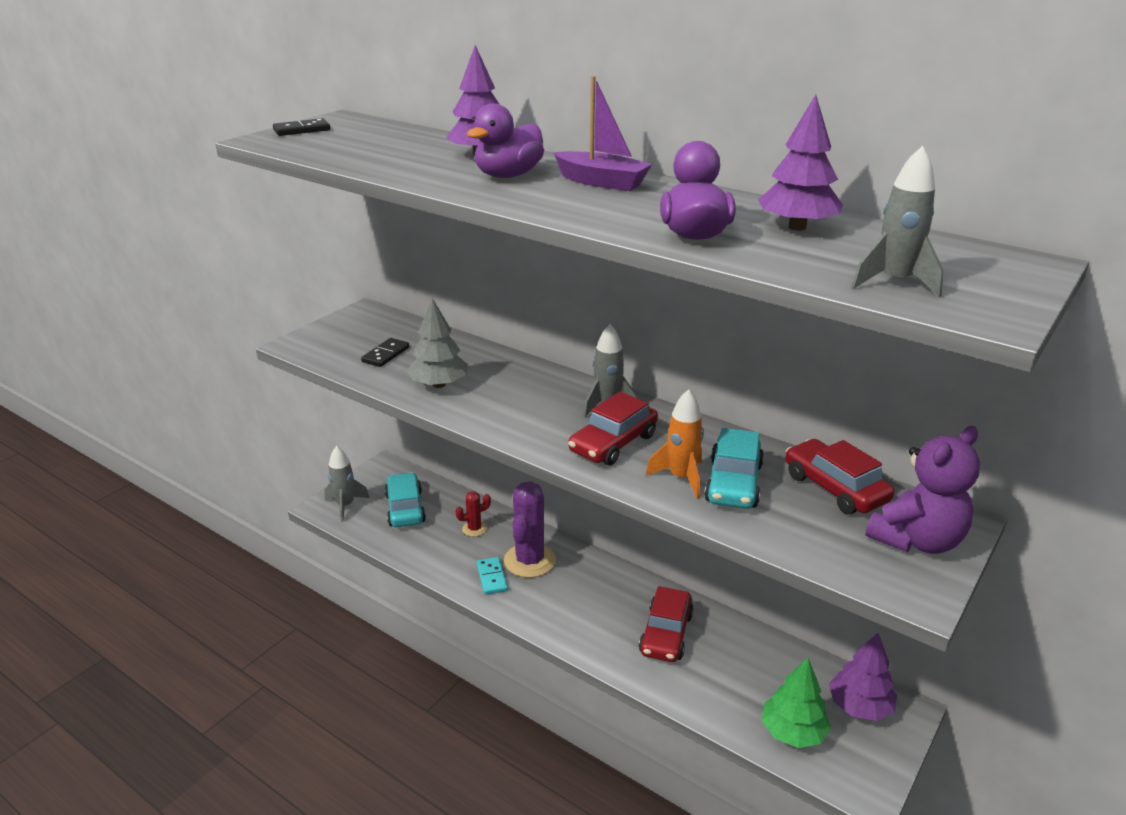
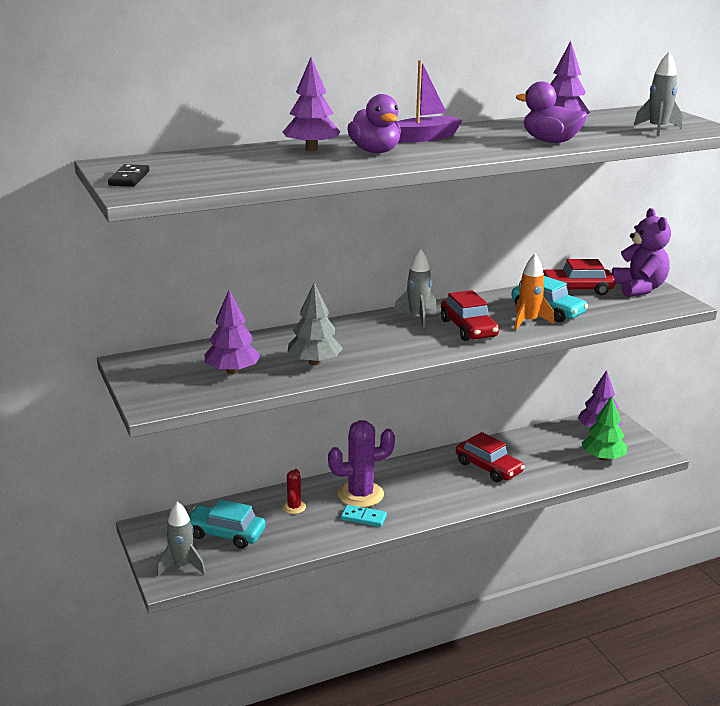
camera: 60 degrees left, 5 degrees down
(385, 354) = (232, 371): black domino -> purple tree
(529, 560) = (360, 494): purple cactus -> purple cactus turned 60 degrees counterclockwise

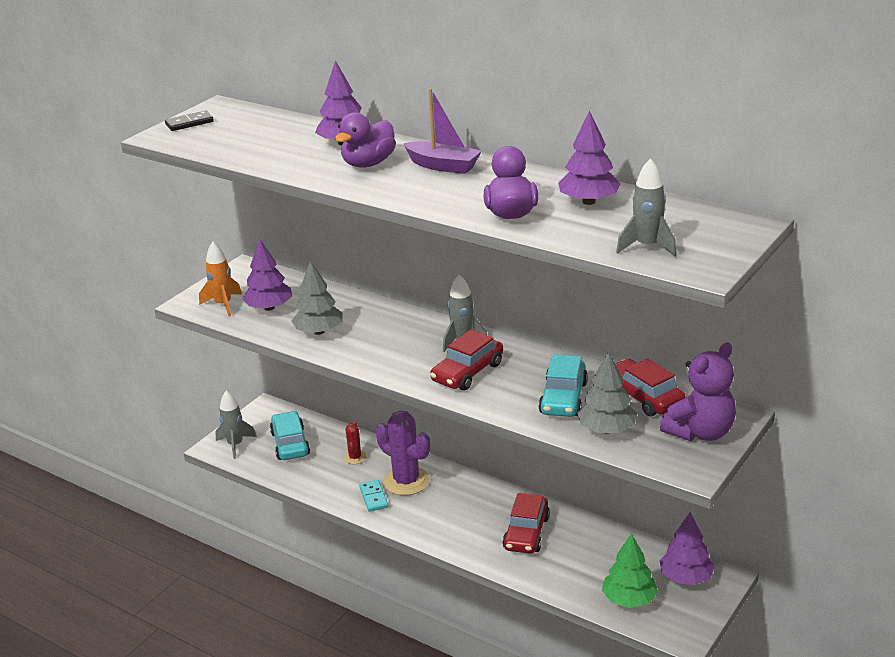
camera: 60 degrees right, 5 degrees up
(294, 507) = (355, 457): red cactus -> red cactus turned 60 degrees counterclockwise
(528, 322) = (522, 396): orange rocket -> orange rocket (223, 304)
(605, 311) = (607, 429): none -> grey tree

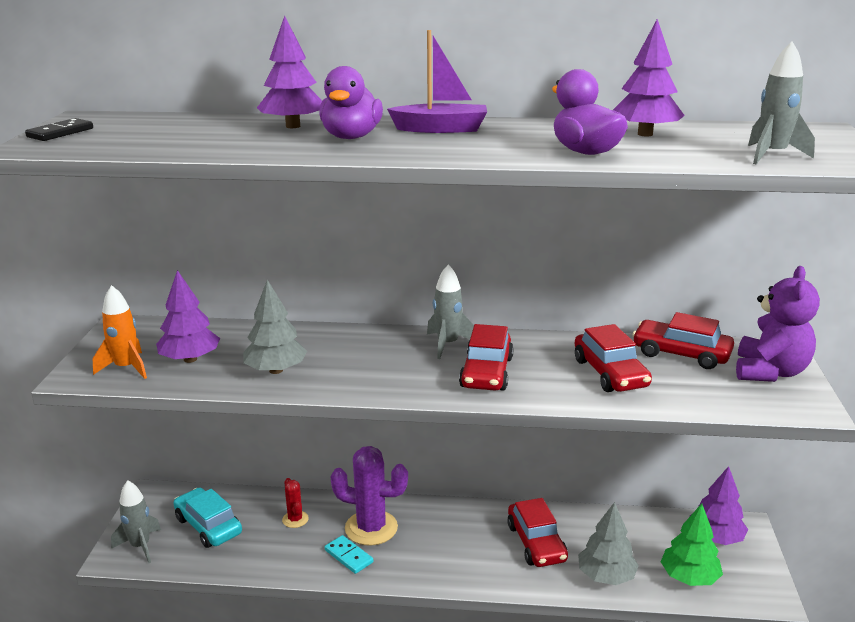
camera: 30 degrees left, 5 degrees down
(563, 398) = (610, 373): turquoise car -> red car
(607, 429) = (686, 391): grey tree -> grey tree (606, 576)

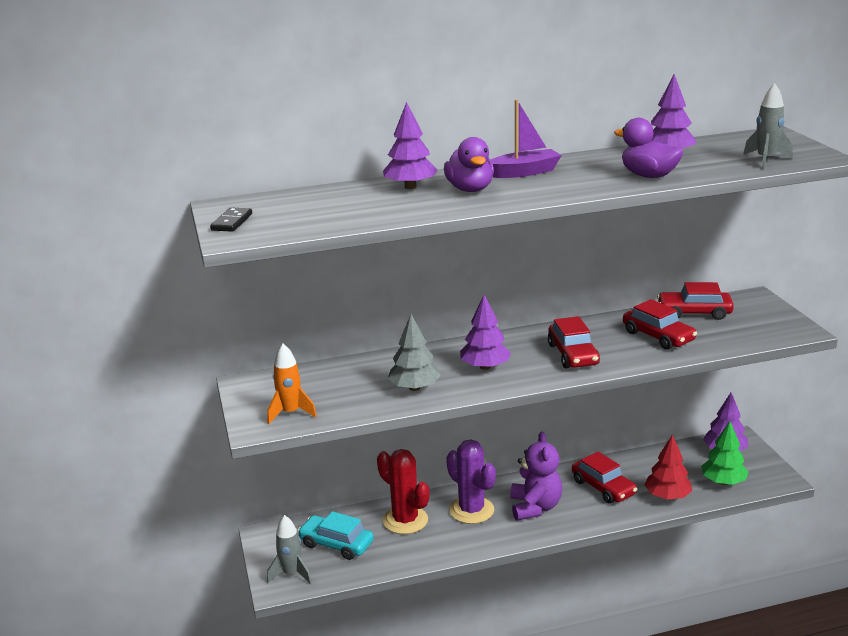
camera: 20 degrees left, 0 degrees up
(190, 359) = (336, 395): purple tree -> purple tree (485, 367)
(295, 519) = (405, 520): red cactus -> red cactus, size x2.00
(349, 556) = (470, 534): turquoise domino -> none
(371, 528) = (471, 510): purple cactus -> purple cactus turned 60 degrees clockwise
(448, 344) = (525, 341): grey rocket -> none
(606, 576) = (667, 496): grey tree -> red tree
(770, 372) = (760, 313): purple teddy bear -> purple teddy bear (535, 507)

